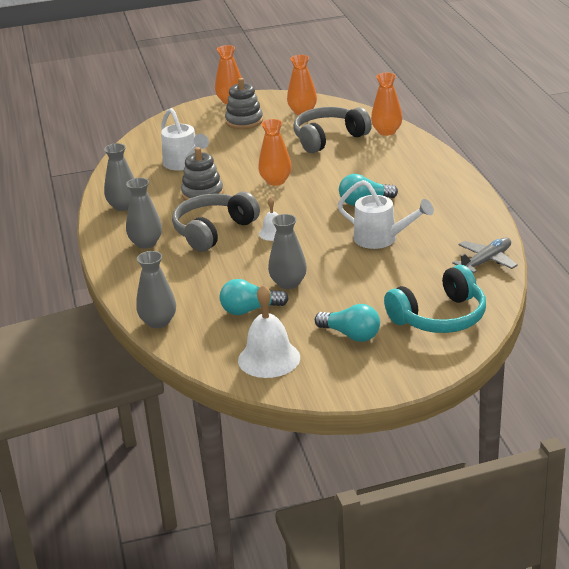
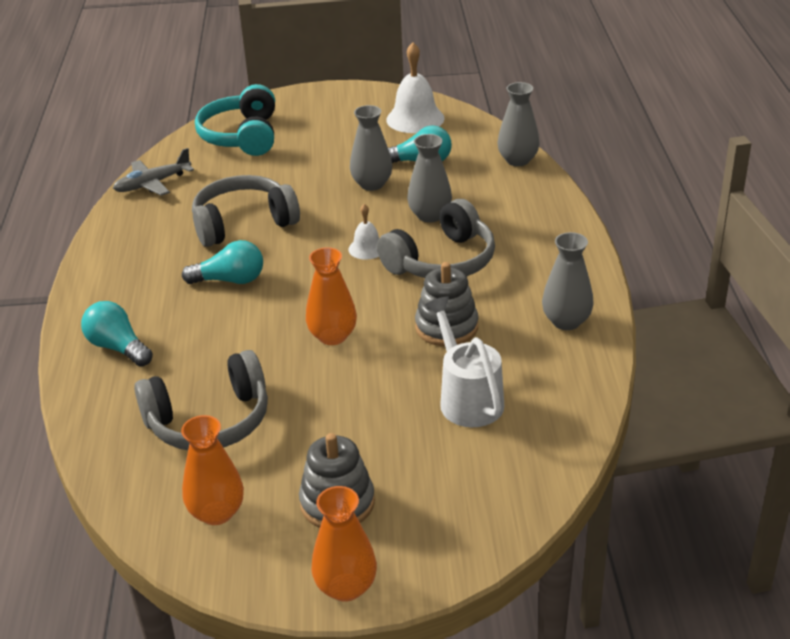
camera: 170 degrees left, 5 degrees up
(146, 243) = (531, 255): grey vase -> grey vase (430, 215)
(351, 335) = (332, 130): turquoise light bulb -> turquoise light bulb (118, 348)
(381, 239) = (243, 223): white watering can -> grey headphones
(387, 131) = (106, 421): orange vase -> none
(440, 317) = (242, 136): turquoise headphones -> turquoise headphones turned 75 degrees counterclockwise

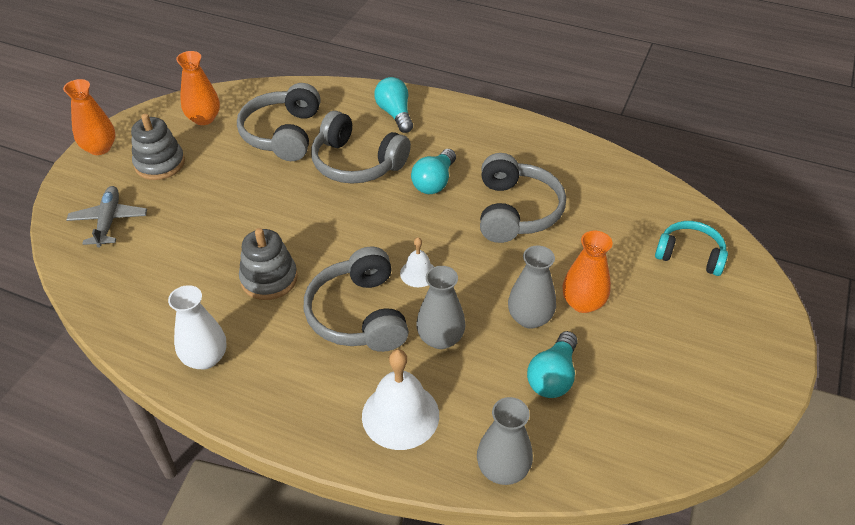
camera: 115 degrees right, 10 degrees up
(118, 348) = (395, 114): turquoise light bulb -> turquoise light bulb turned 90 degrees counterclockwise
(152, 184) = (622, 176): grey plane -> grey plane (109, 221)
(231, 341) = (356, 163): none -> grey headphones
(242, 136) = (690, 255): turquoise headphones -> turquoise headphones, size x0.66
(332, 336) = (316, 213): orange vase -> orange vase (583, 303)
(415, 119) = (662, 415): white bell -> white bell (400, 415)
(467, 398) = (182, 256): white watering can -> none
(566, 321) = (205, 358): grey vase -> white vase

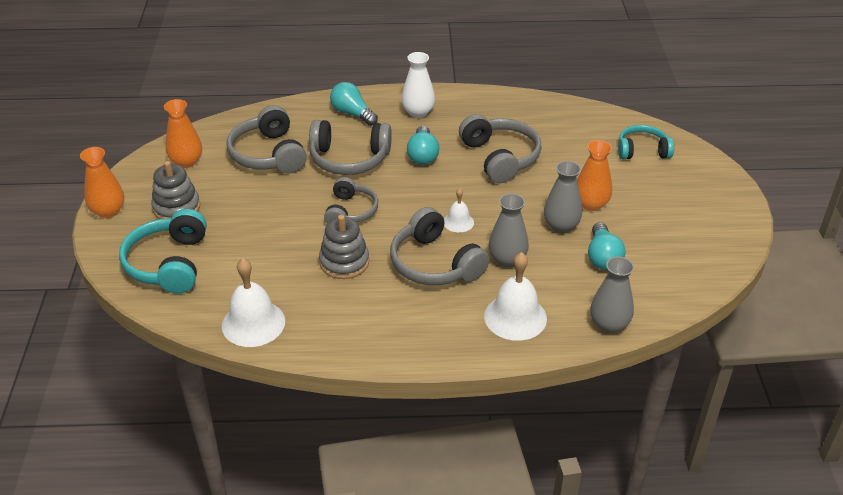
camera: 25 degrees left, 5 degrees down
(109, 221) = (169, 263): grey plane -> turquoise headphones
(134, 316) = (253, 323): none -> white bell
(205, 358) = (338, 331): white vase -> white vase (418, 112)
(316, 223) = (351, 211): none -> grey headphones

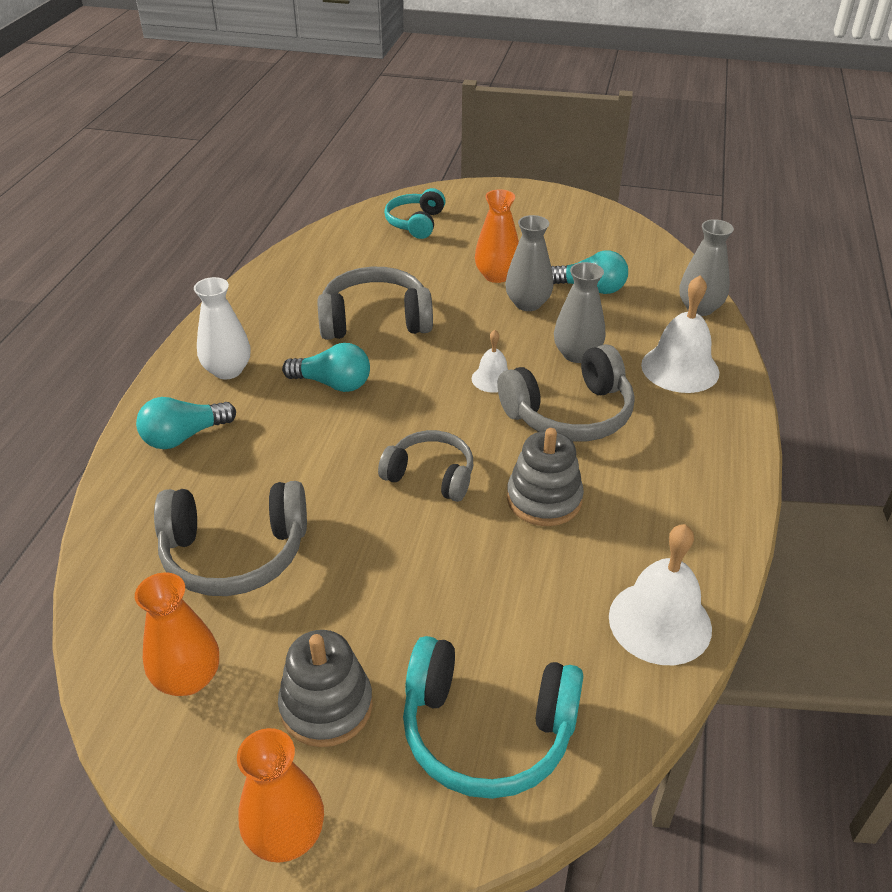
camera: 75 degrees left, 0 degrees up
(349, 159) = (302, 458): grey headphones -> none

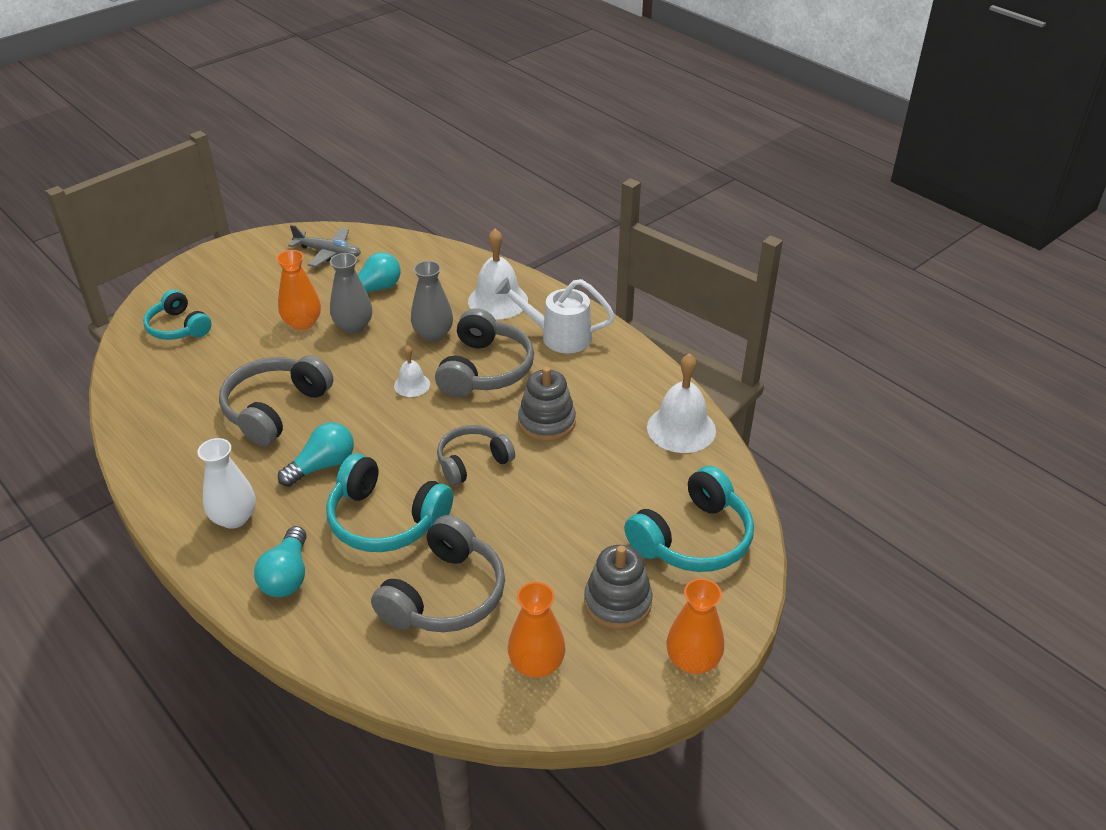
camera: 55 degrees left, 0 degrees up
(300, 459) = (385, 520): none -> turquoise headphones
(603, 239) = (328, 253): none -> grey plane
(684, 439) = (558, 336): none -> white watering can
(699, 308) = (453, 258): grey vase -> none

